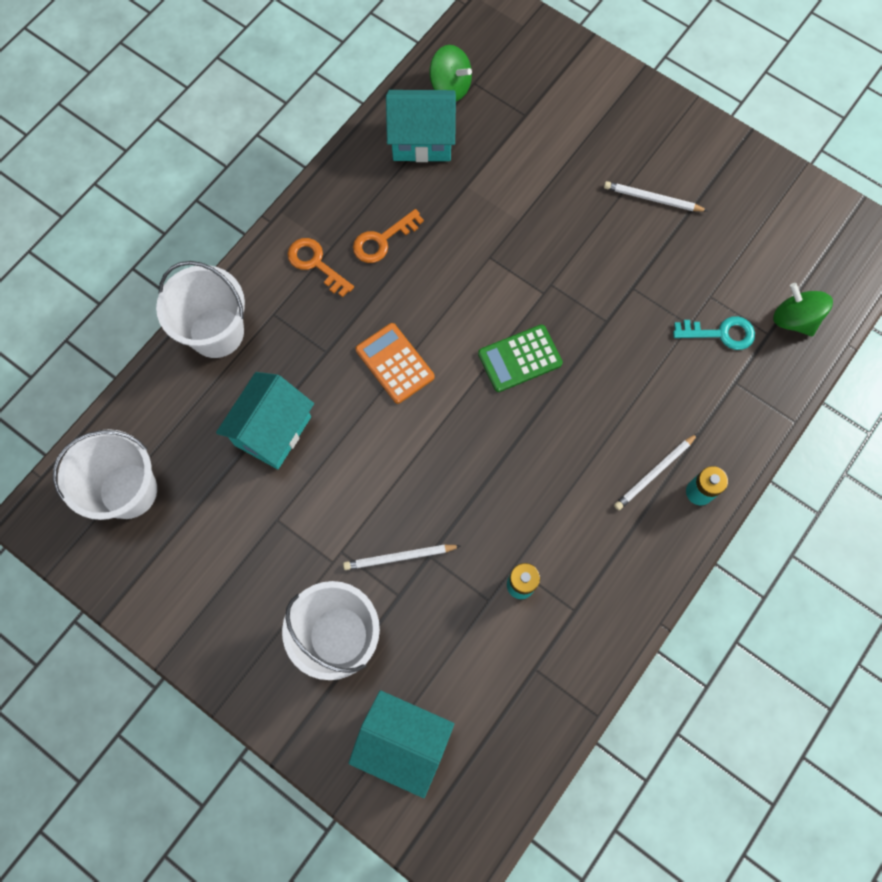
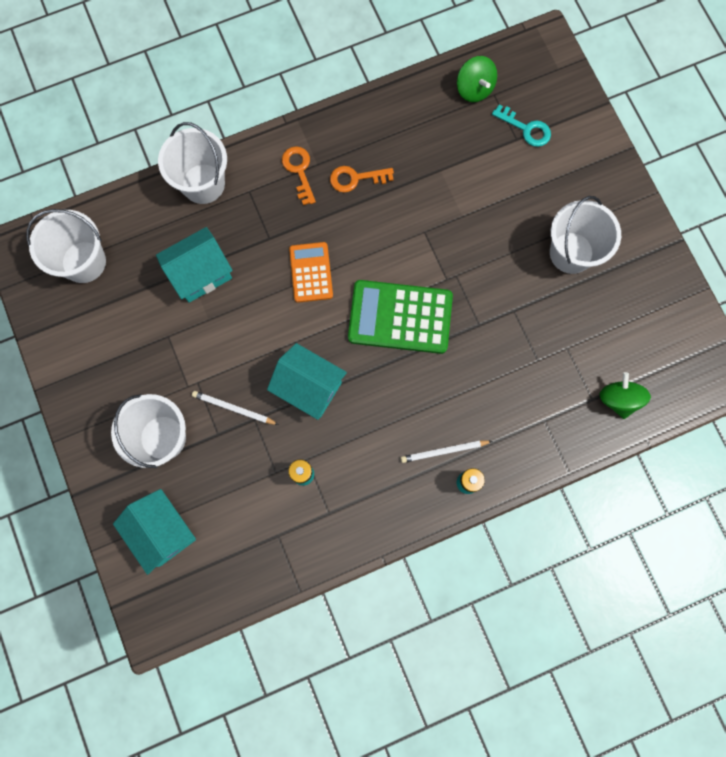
camera: 30 degrees right, 5 degrees up
(422, 141) = (428, 119): turquoise house -> turquoise house (309, 387)
(520, 359) = (400, 317): green calculator -> green calculator, size x1.66
(652, 199) = (571, 253): white pencil -> white bucket
(721, 333) = (557, 379): turquoise key -> turquoise key (526, 129)

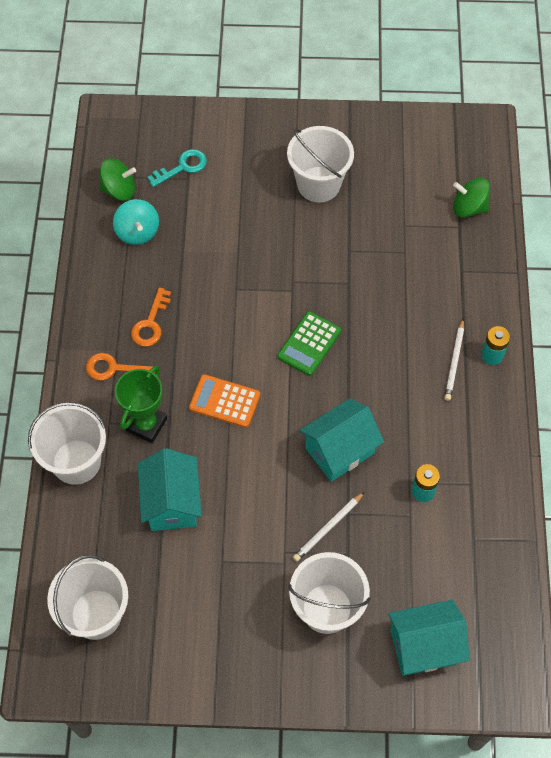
camera: 65 degrees left, 15 degrees down
(260, 220) = (146, 424): none -> green trophy
(400, 317) = (309, 344): green calculator -> green calculator, size x0.60
(439, 124) = (137, 232): none -> turquoise spinning top

